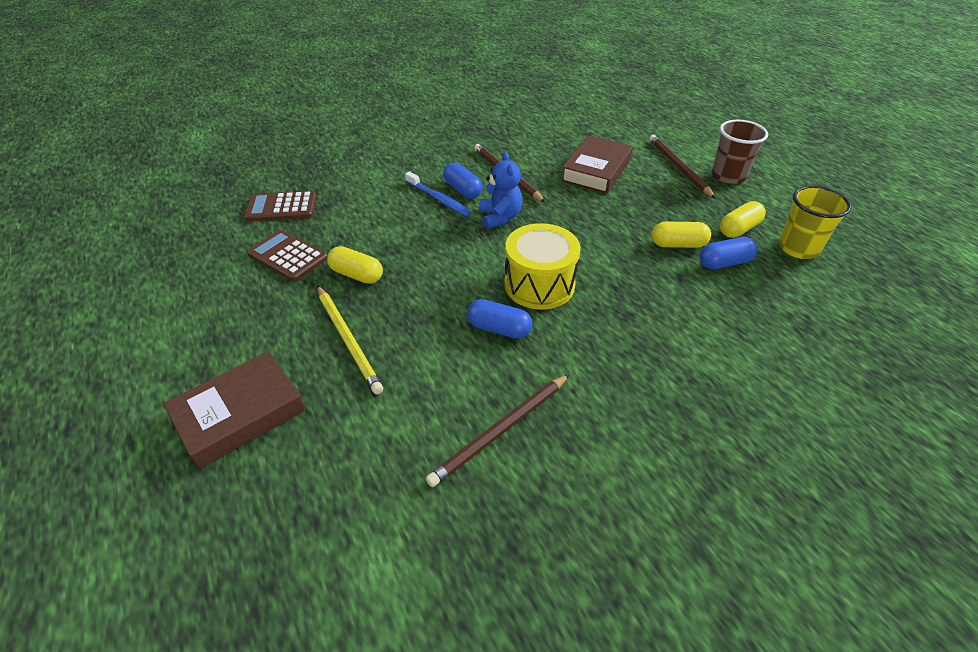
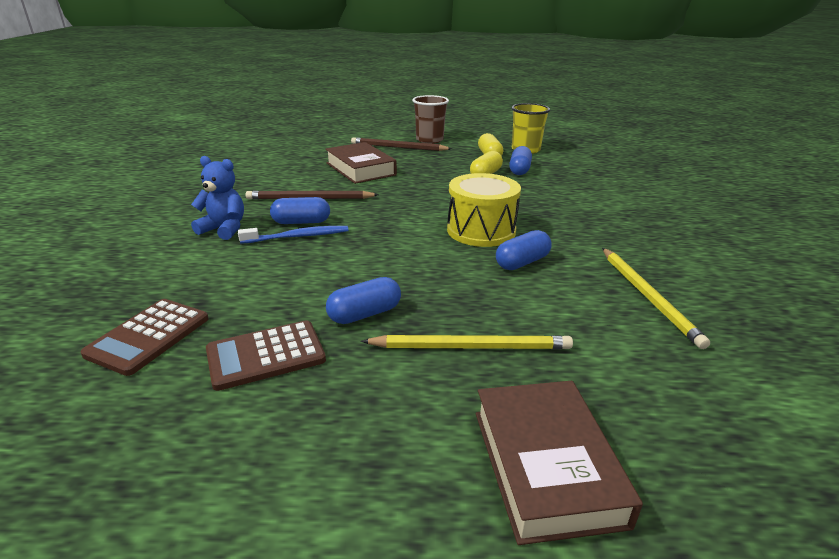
camera: 60 degrees left, 15 degrees down
(357, 275) = (364, 314): yellow capsule -> blue capsule
(500, 217) = (369, 219): blue teddy bear -> blue teddy bear (224, 229)
(501, 430) = (648, 297): brown pencil -> yellow pencil

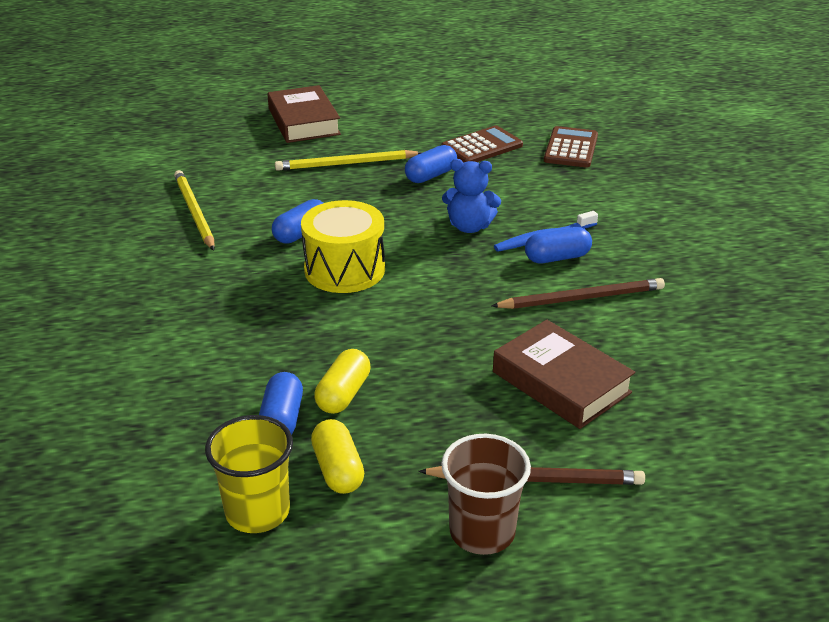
camera: 170 degrees right, 5 degrees up
(224, 229) = (630, 238): blue teddy bear -> blue teddy bear (469, 227)

